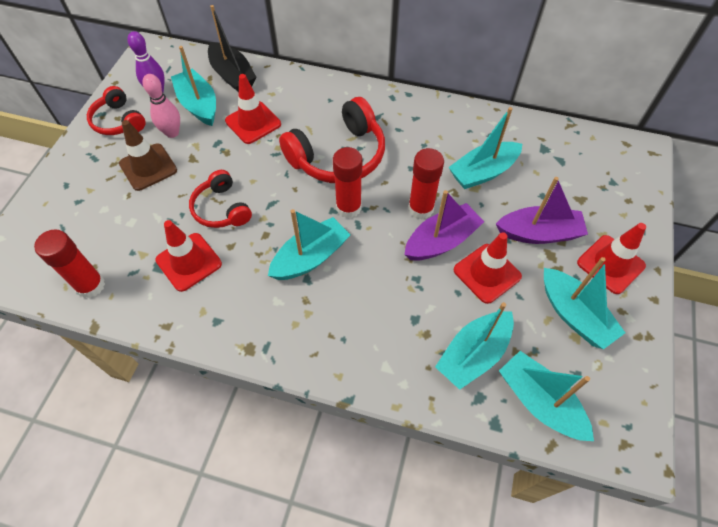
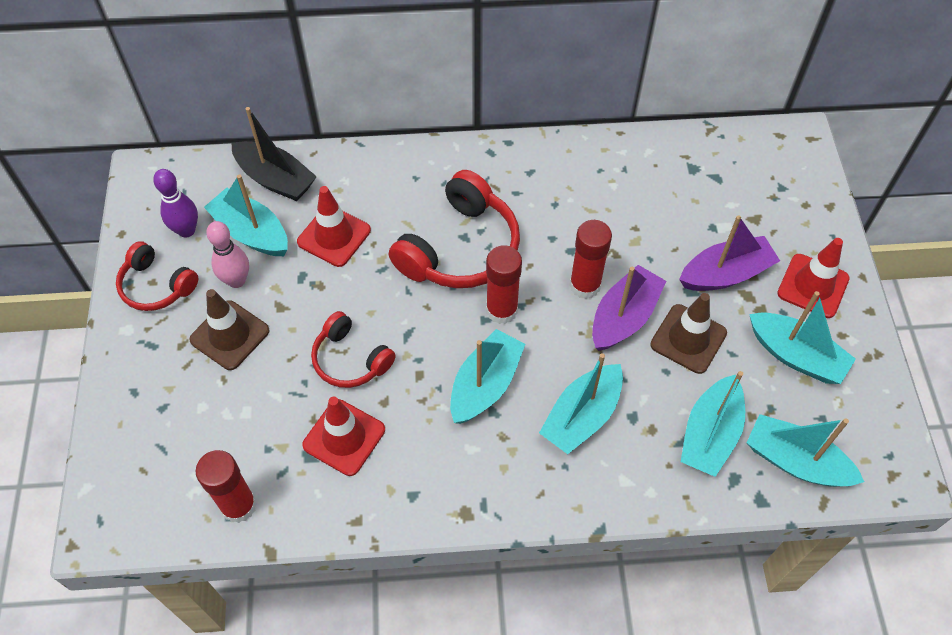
camera: 20 degrees left, 0 degrees up
(483, 172) = (636, 219): turquoise boat -> turquoise boat (582, 416)
(487, 273) = (688, 339): red traffic cone -> brown traffic cone

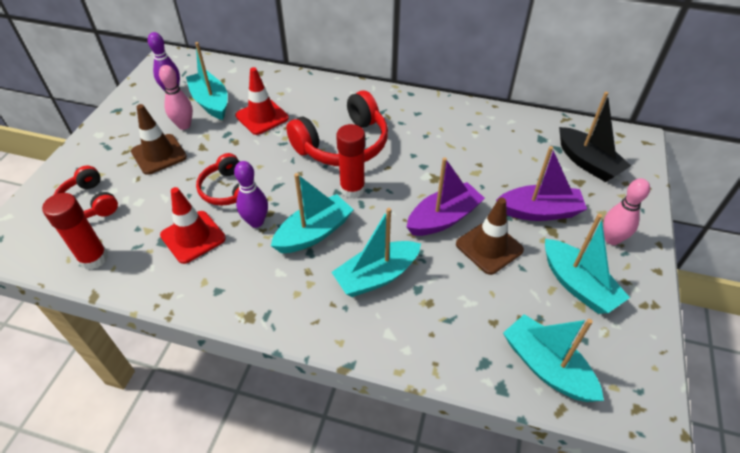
camera: 20 degrees right, 10 degrees down
(156, 286) = (133, 116): red headphones -> red headphones (89, 203)
(276, 179) = (244, 78): black boat -> black boat (587, 162)
(409, 392) = (256, 222): none -> purple bowling pin
(585, 285) = (423, 190): red glue stick -> none
(710, 434) = (477, 322): turquoise boat -> none
(813, 286) = (611, 239): red traffic cone -> pink bowling pin

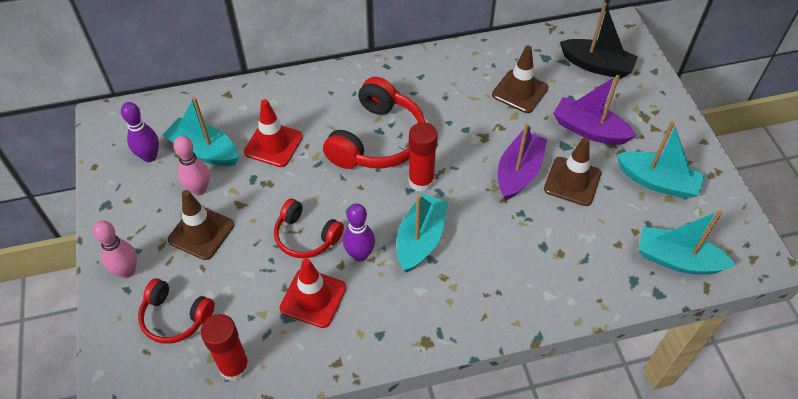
camera: 30 degrees left, 5 degrees up
(376, 276) = (503, 252): turquoise boat -> none
(496, 156) = (520, 91): none -> brown traffic cone
(539, 211) = (589, 130): purple boat -> purple boat turned 120 degrees counterclockwise
(611, 239) = (657, 129): pink bowling pin -> pink bowling pin (127, 271)

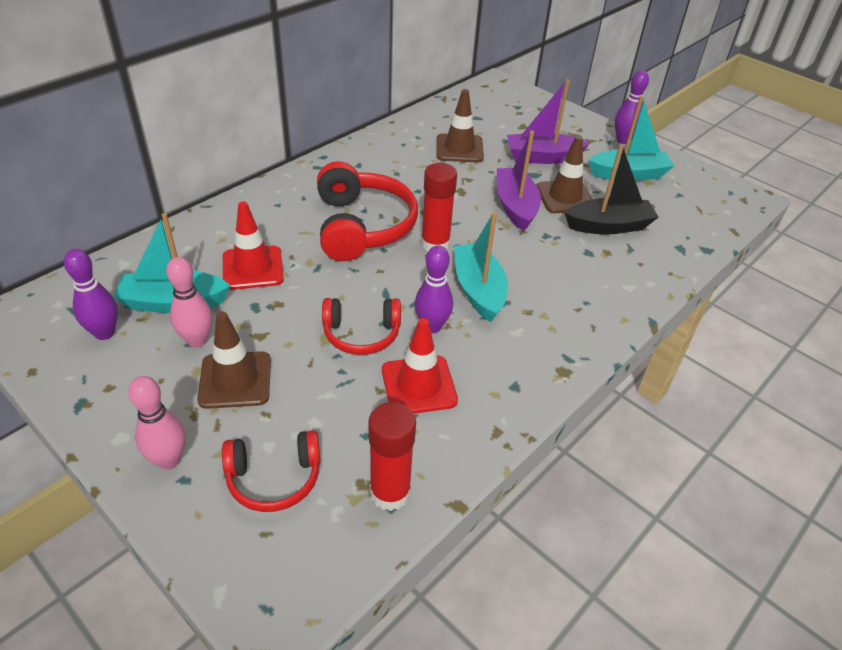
camera: 35 degrees left, 10 degrees down
(596, 65) = (505, 113): black boat -> black boat (608, 226)
(677, 260) = (696, 221): turquoise boat -> none
(689, 141) = (623, 140): none -> purple bowling pin

